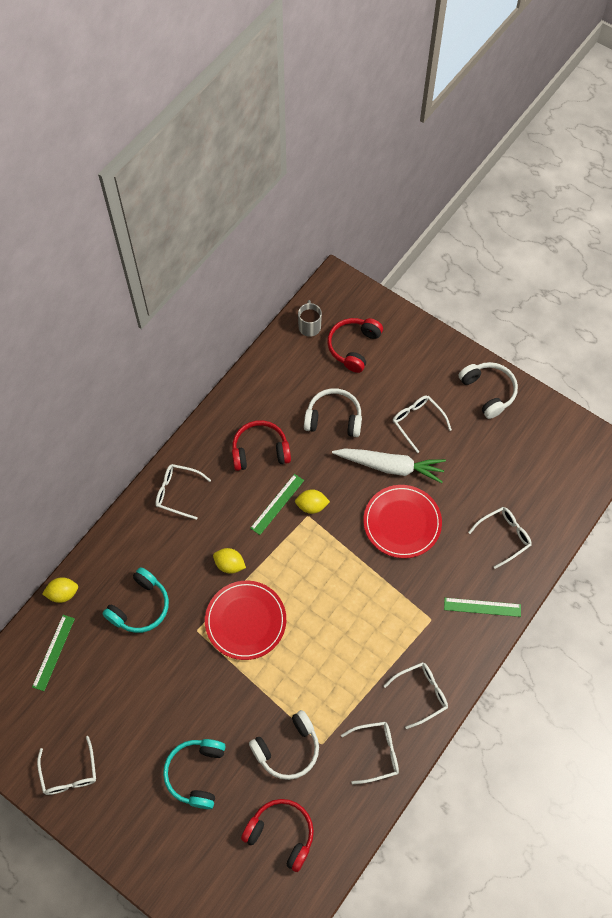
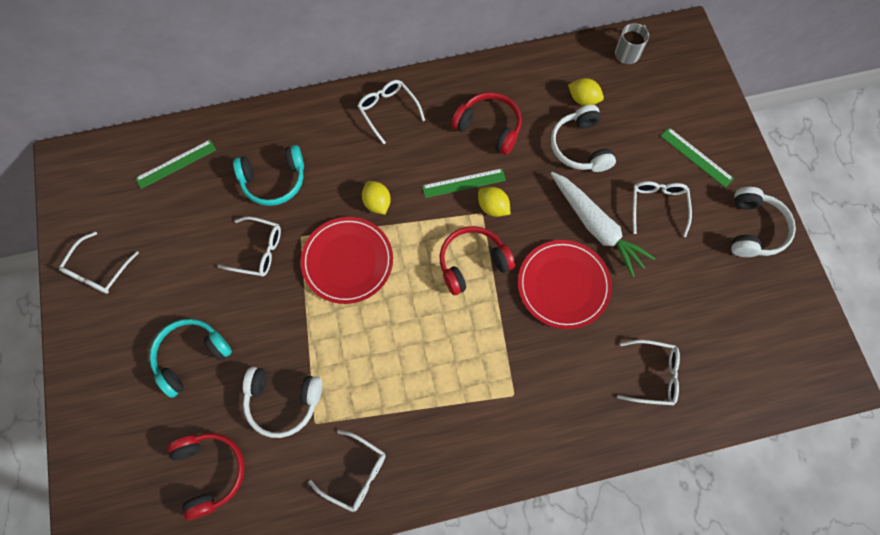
camera: 40 degrees right, 5 degrees up
(63, 593) = (225, 123): yellow lemon -> yellow lemon (583, 99)
(333, 418) = (580, 147): white headphones -> white headphones turned 150 degrees counterclockwise
(353, 347) = (653, 98): red headphones -> red headphones (472, 263)
(421, 694) = (443, 456): white glasses -> white glasses (258, 251)
(482, 607) = (573, 424): green ruler -> green ruler (696, 157)

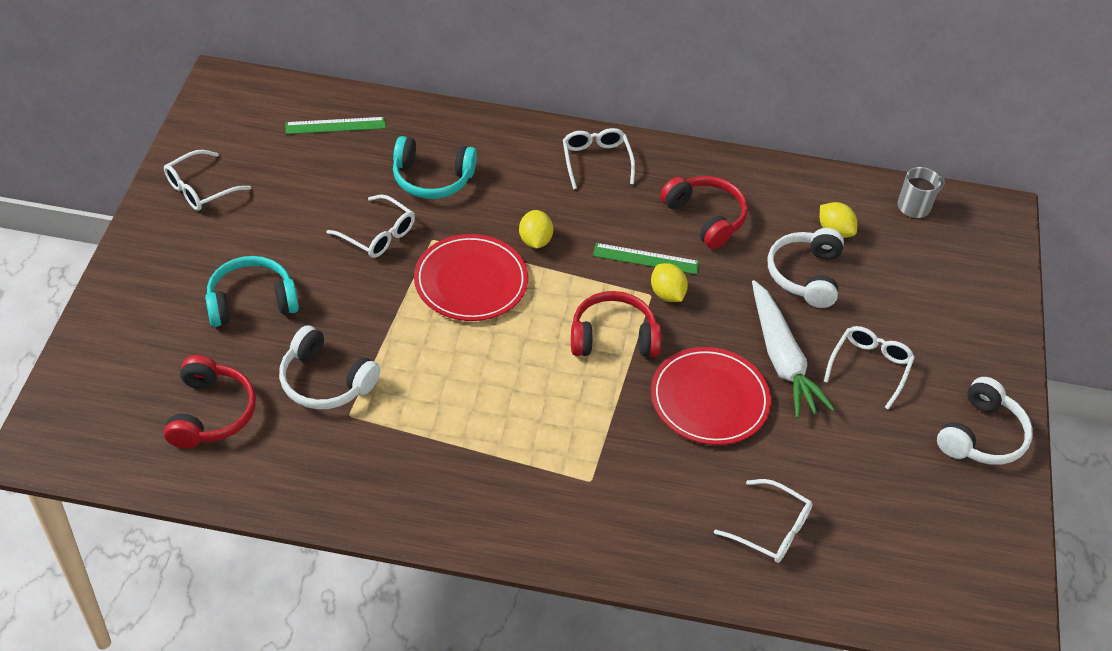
camera: 20 degrees right, 20 degrees down
(355, 474) = (366, 480): white glasses -> none
(696, 157) = (946, 337): green ruler -> none

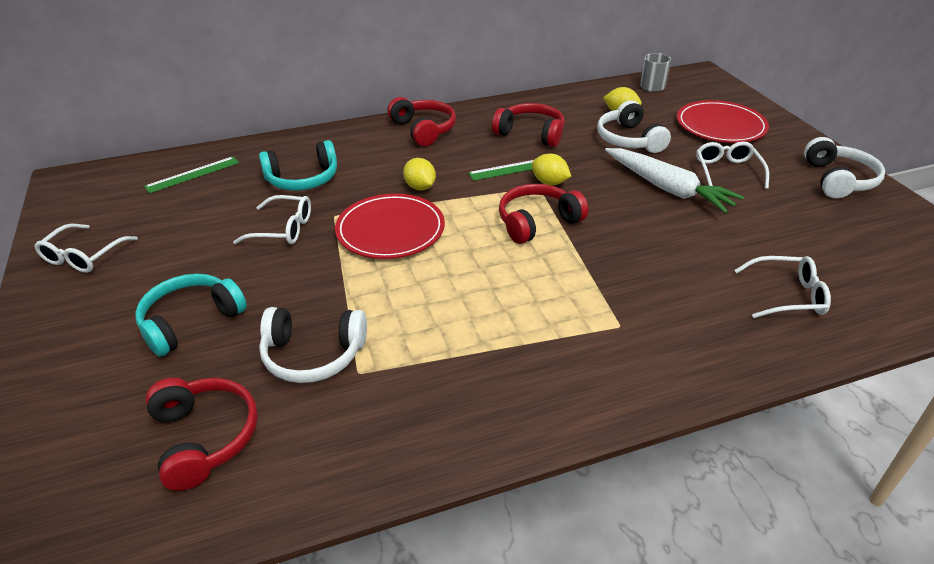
camera: 25 degrees left, 10 degrees down
(596, 161) = (424, 129): white glasses -> red headphones
(709, 399) = (648, 231): red plate -> red plate (720, 126)

